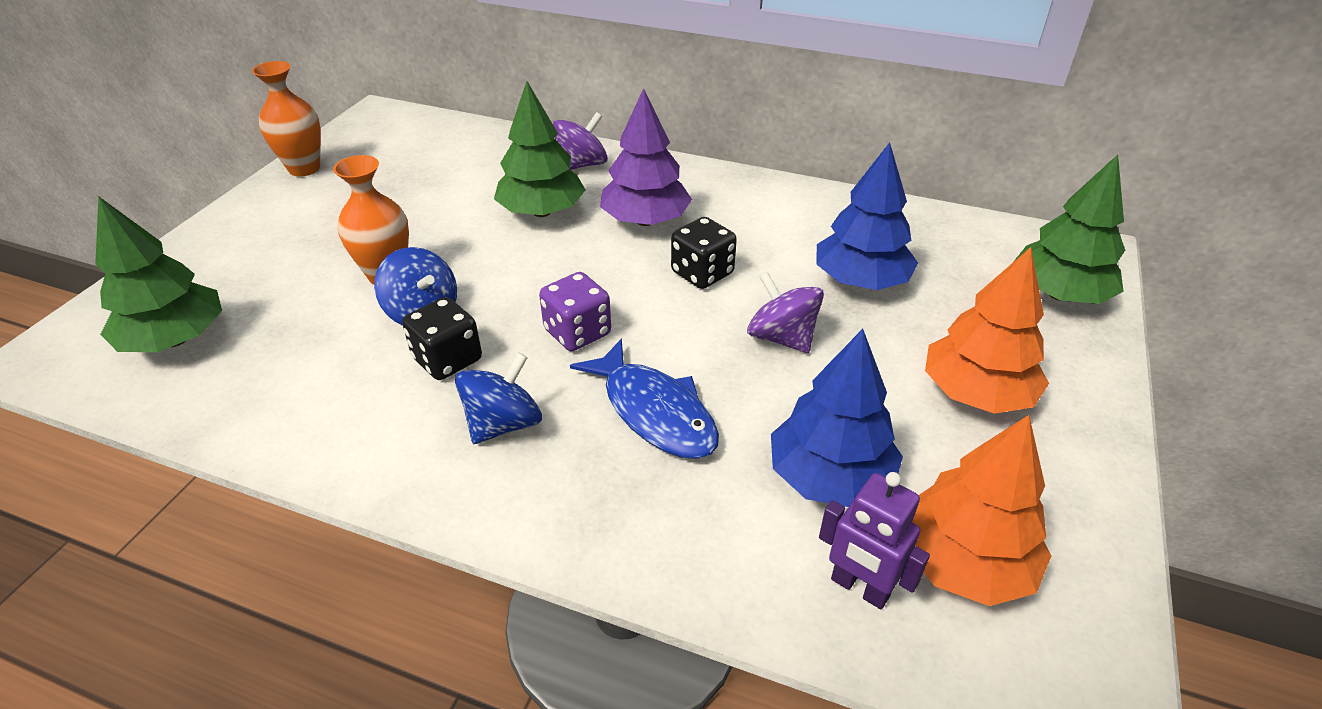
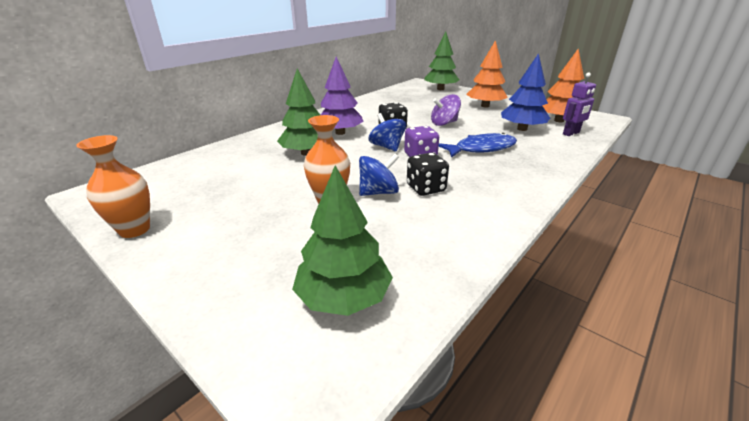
camera: 70 degrees left, 10 degrees down
(503, 424) = (481, 179): blue spinning top -> blue spinning top (387, 147)
(581, 165) = (269, 139): purple spinning top -> none
(860, 281) = (416, 108): blue tree -> none

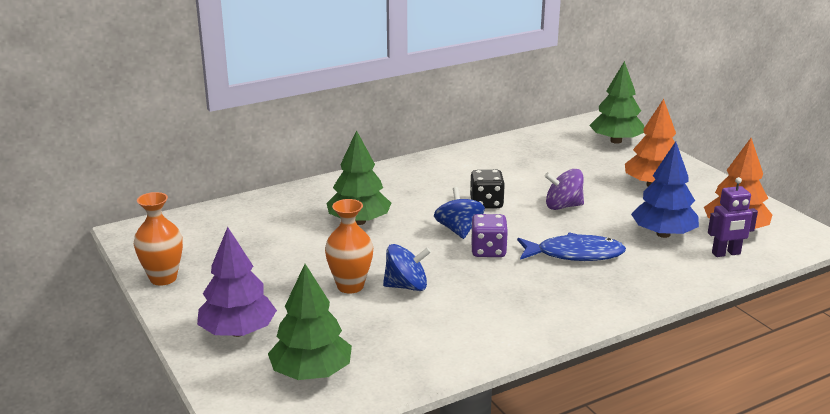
camera: 20 degrees right, 5 degrees down
(340, 133) = (416, 198): purple tree -> purple tree (238, 332)
(426, 188) = (461, 292): black dice -> none

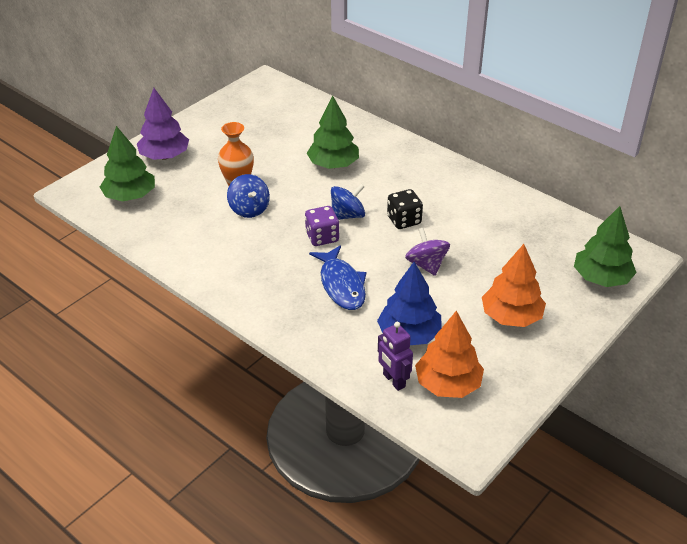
camera: 70 degrees right, 15 degrees up
(163, 278) = (214, 110): orange vase -> none

